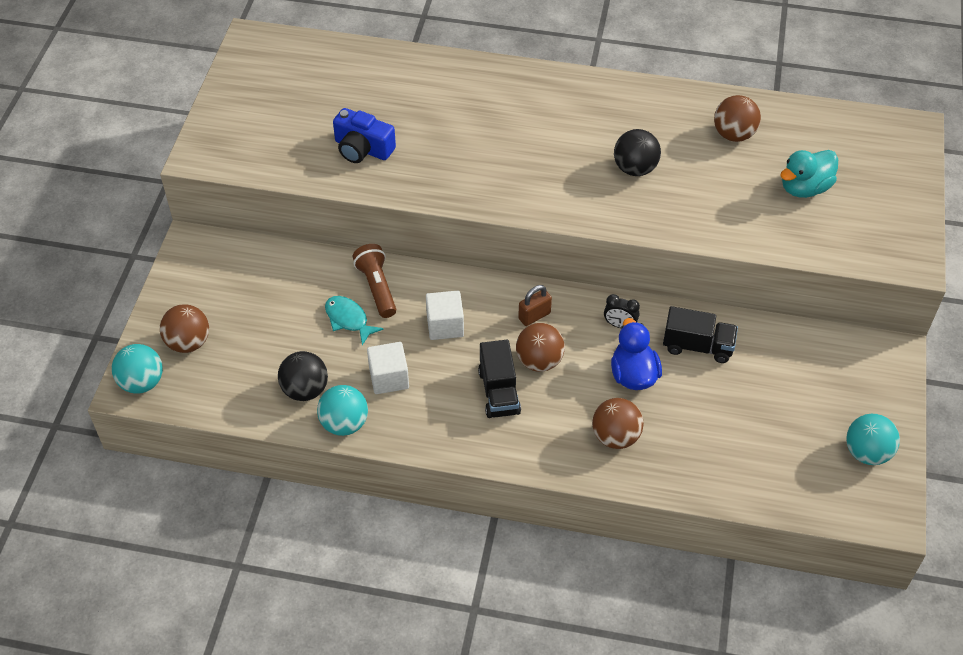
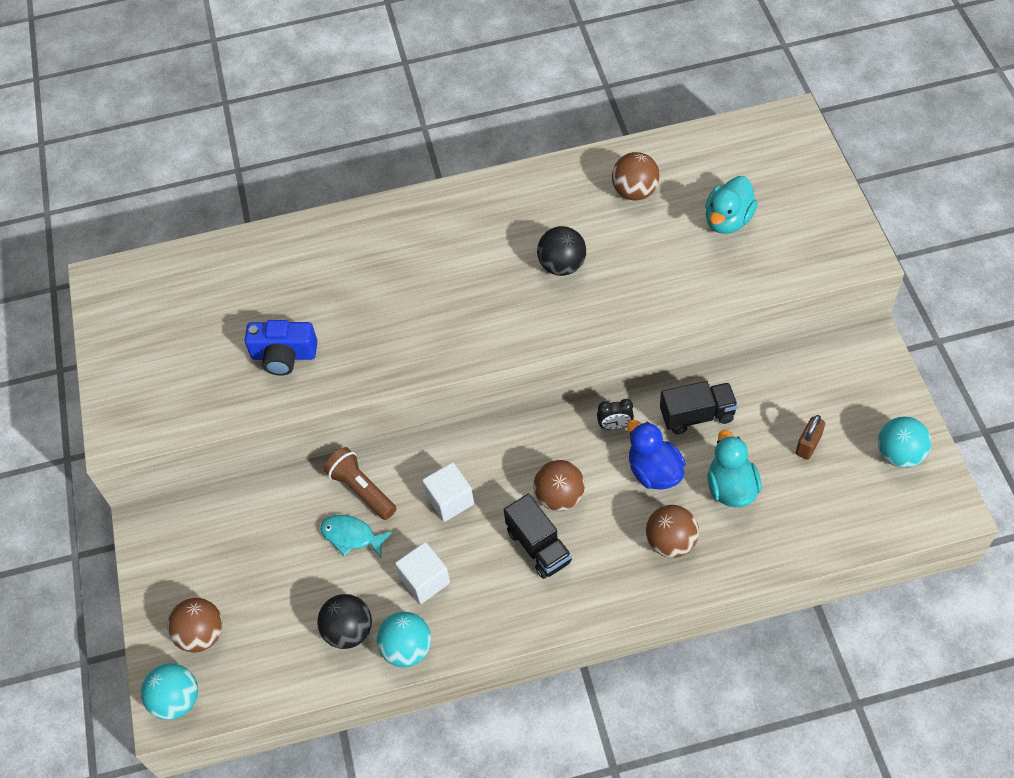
camera: 20 degrees left, 5 degrees up
(534, 316) = (530, 452): brown padlock -> brown padlock (808, 445)
(695, 416) = (731, 487): none -> turquoise duck

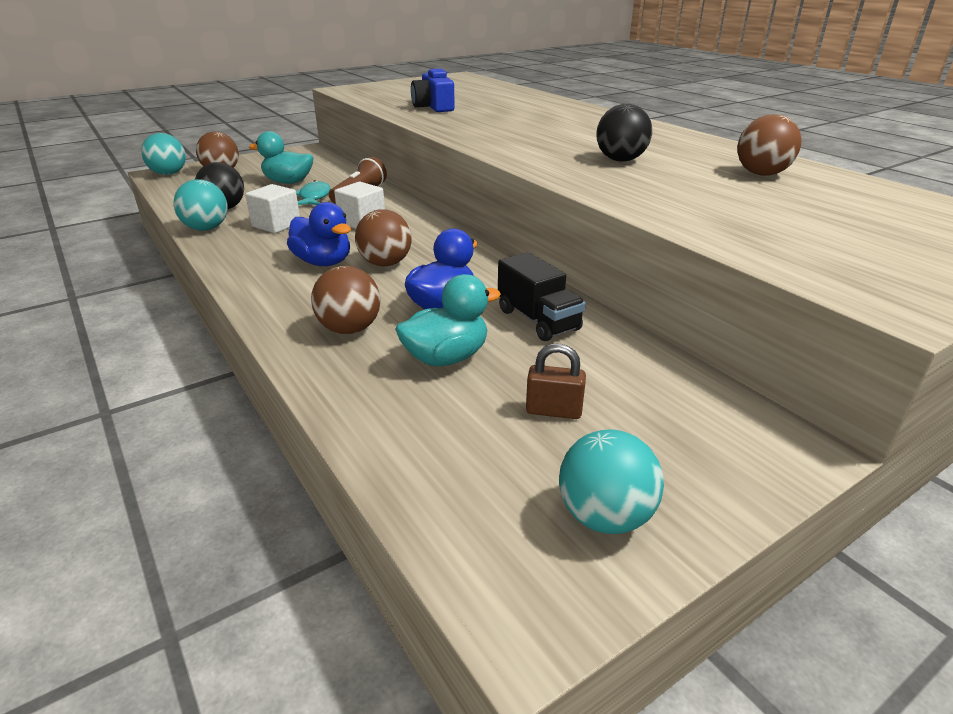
camera: 65 degrees right, 25 degrees down
(538, 546) = (323, 262): black truck -> blue duck
(615, 426) = (489, 277): black clock -> none
(728, 220) = (801, 216): turquoise duck -> turquoise duck (288, 182)

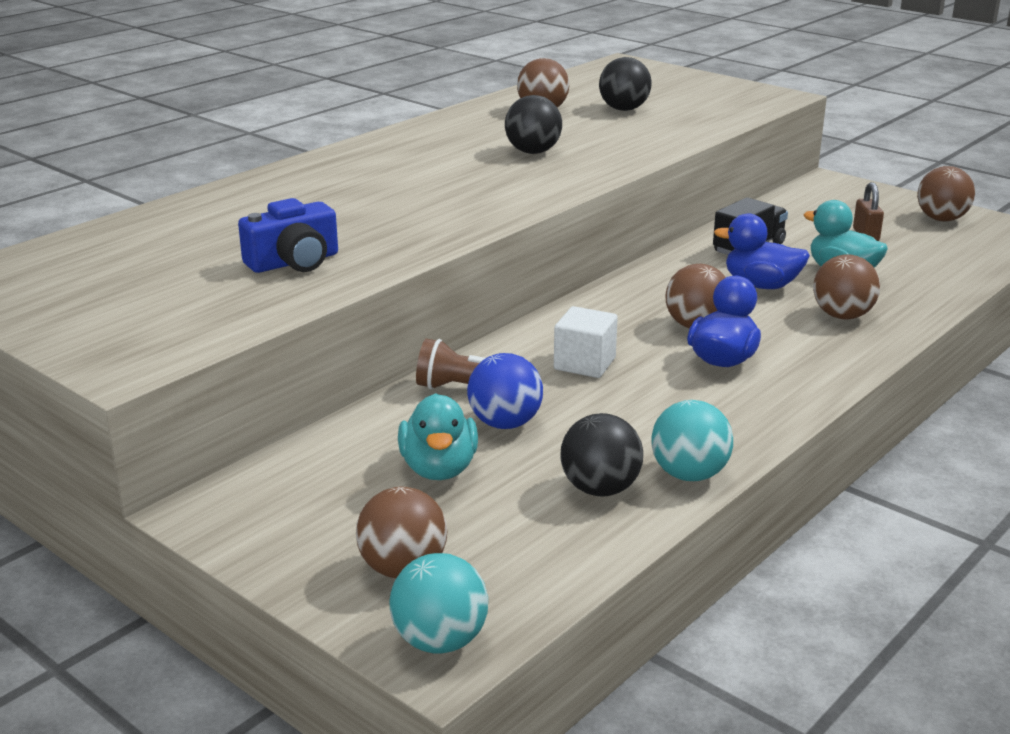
camera: 105 degrees left, 5 degrees down
(276, 225) = (636, 422): white cube -> none
(314, 197) = (505, 423): turquoise fish -> blue ball
(604, 516) = (941, 219): turquoise ball -> brown ball
(777, 204) = (624, 109): none -> black ball

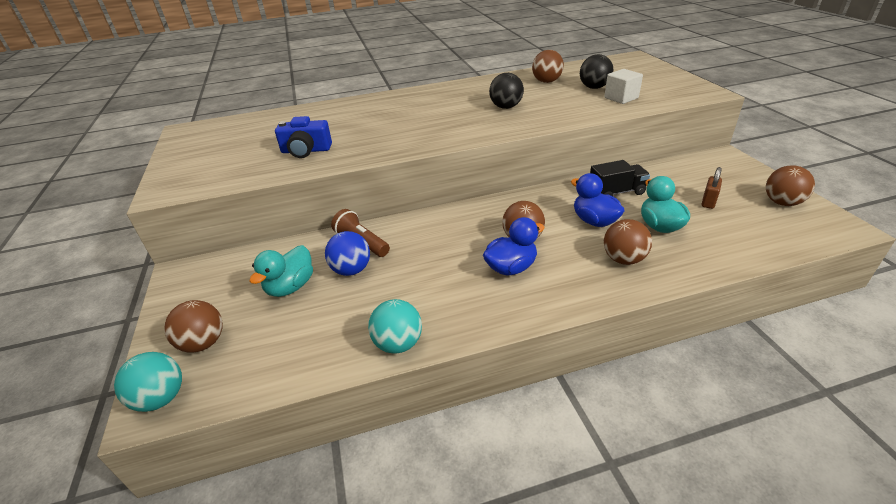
camera: 35 degrees right, 10 degrees up
(584, 364) = (433, 245): white cube -> white cube (621, 98)
(600, 489) = (343, 333): black ball -> none

